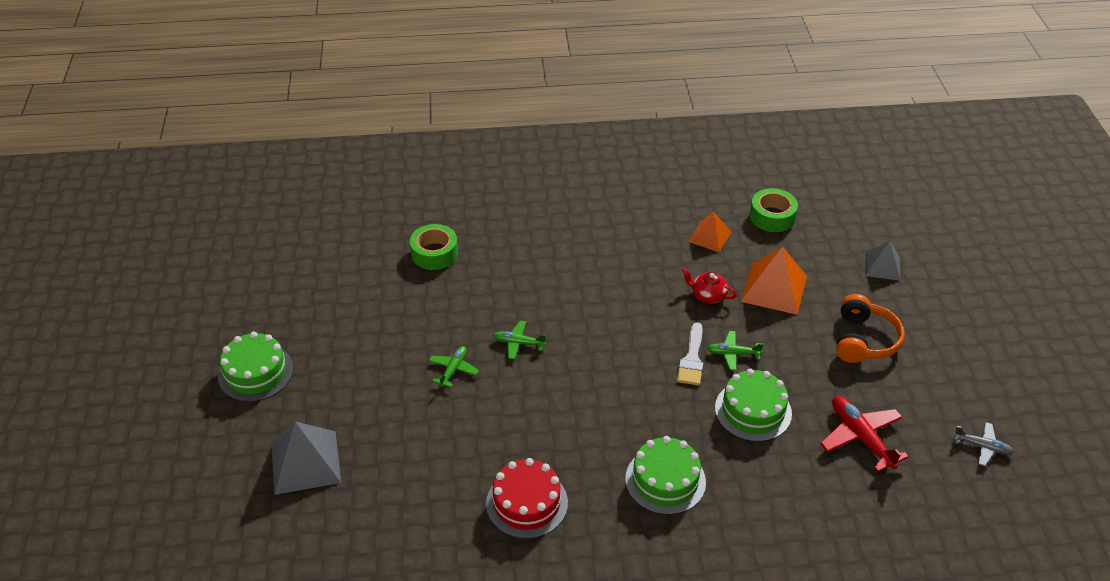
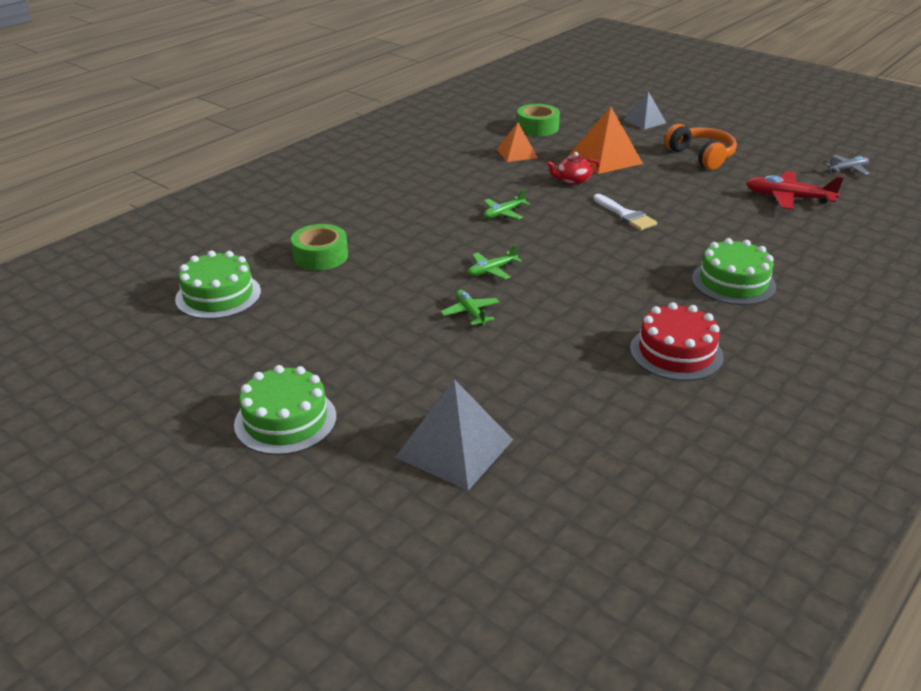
camera: 45 degrees left, 10 degrees down
(732, 354) = (644, 200): green plane -> green plane (503, 213)
(753, 410) = (710, 219): green cake -> green cake (218, 295)

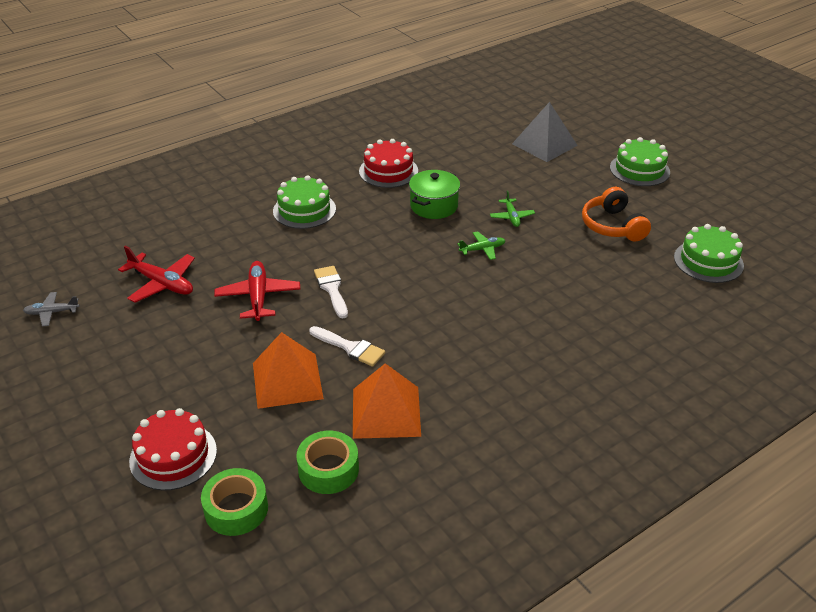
camera: 165 degrees left, 5 degrees up
(320, 256) = (627, 288): green tape -> green tape (236, 509)
(503, 213) = (446, 311): green plane -> none
(517, 153) = (386, 412): orange pyramid -> orange pyramid, size x1.62
(572, 180) = (350, 348): red teapot -> white brush
(578, 311) = (434, 206): none -> green pot
(644, 121) = (173, 456): grey pyramid -> red cake
(688, 201) = (258, 297): none -> red plane
(701, 156) = (177, 363): orange headphones -> orange headphones (612, 226)

